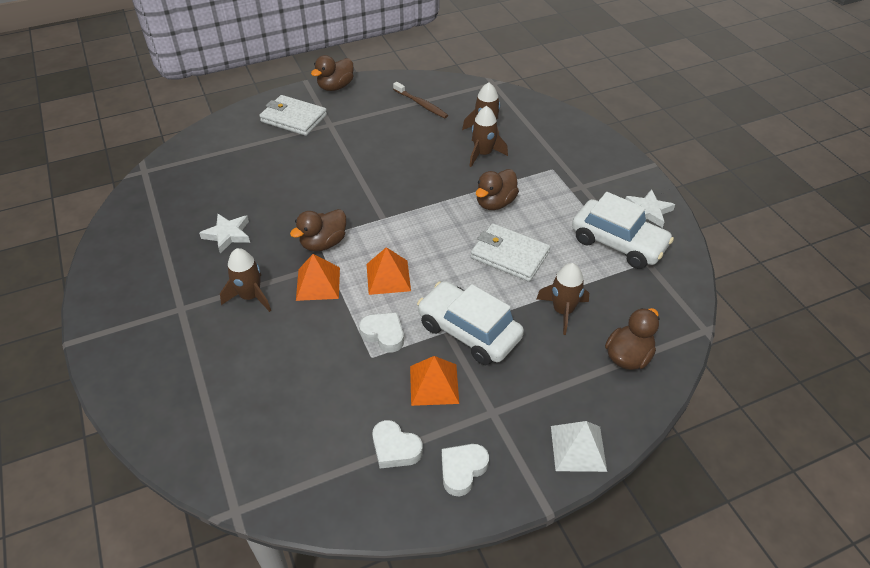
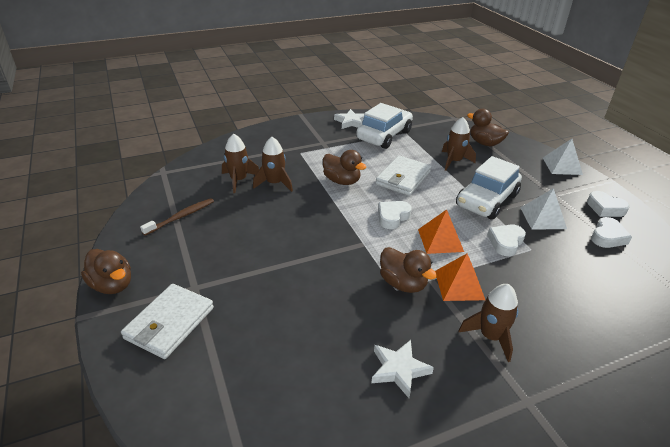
camera: 90 degrees left, 10 degrees down
(428, 241) = (392, 217): none -> white heart
(434, 384) = (542, 218): orange pyramid -> white pyramid

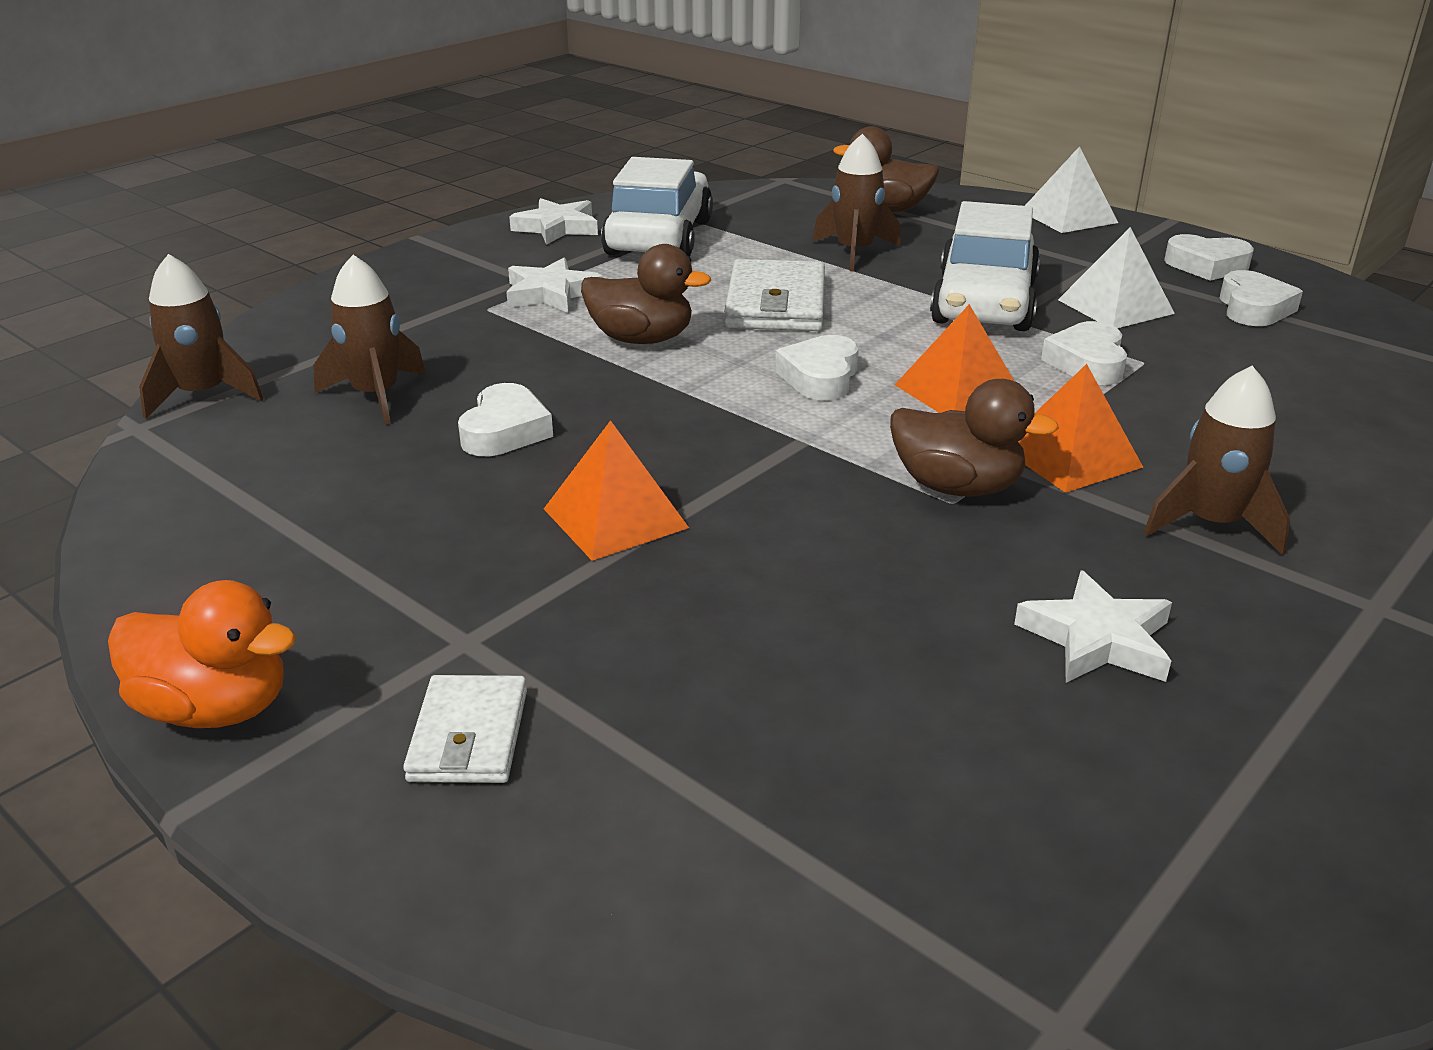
camera: 25 degrees left, 5 degrees down
(112, 285) = (215, 708): brown duck -> orange duck
(169, 323) = (468, 736): white wallet -> white wallet, size x0.62
(181, 217) = (283, 507): brown toothbrush -> none
(267, 207) = (505, 431): none -> white heart
(274, 183) = (478, 380): brown rocket -> brown rocket (203, 395)
(274, 255) = (615, 518): none -> orange pyramid
(326, 152) = (551, 293): none -> white star

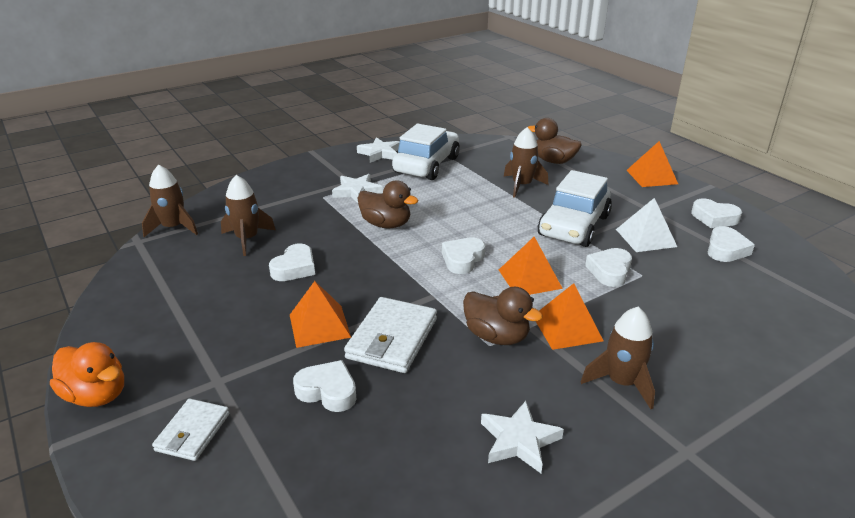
camera: 15 degrees right, 0 degrees up
(700, 621) = (328, 391): none -> white heart
(775, 304) = (464, 212): white wallet -> white wallet (392, 338)
(1068, 216) = (651, 177): white pyramid -> orange pyramid

